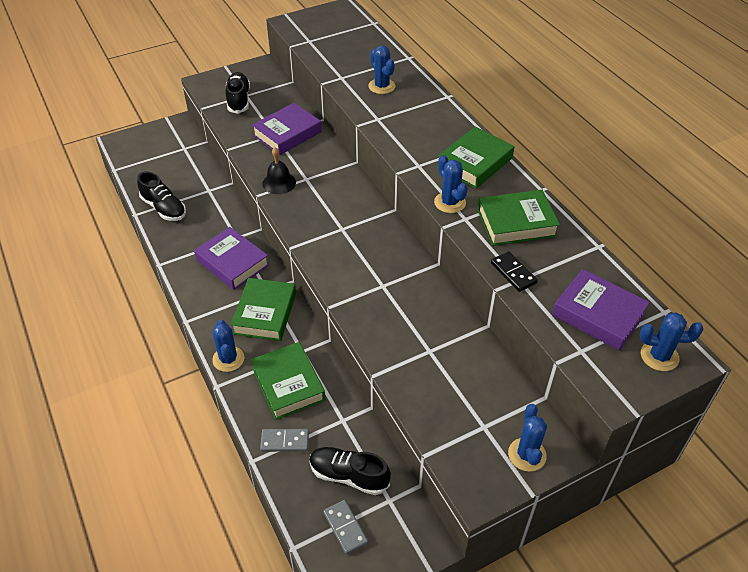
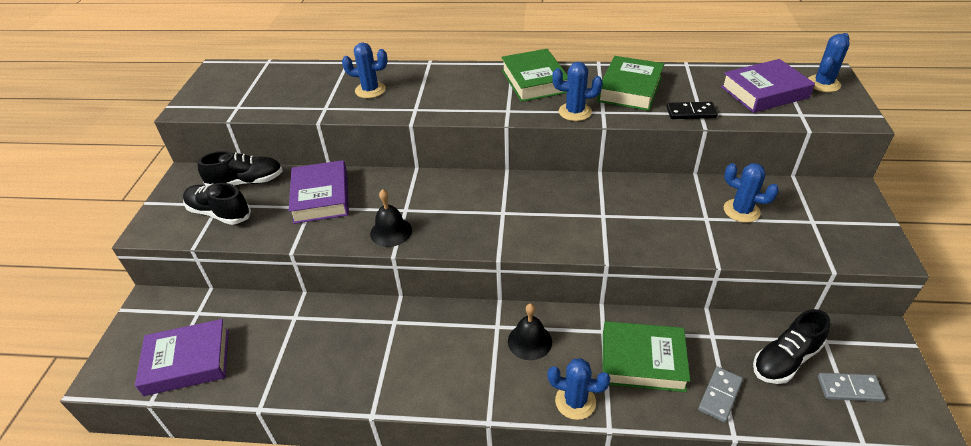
camera: 55 degrees left, 5 degrees down
(164, 208) = (280, 373): black shoe -> black shoe (246, 182)
(232, 262) = (431, 340): purple book -> purple book (187, 362)
(265, 313) = (529, 341): green book -> black bell
(527, 454) = (853, 209): blue cactus -> blue cactus (741, 211)

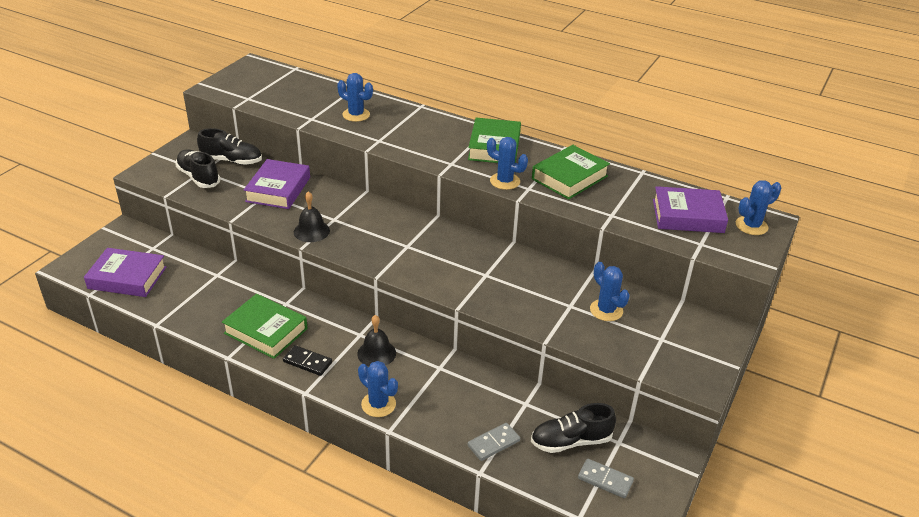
camera: 20 degrees right, 5 degrees down
(642, 361) = (453, 398): green book -> green book (266, 331)
(691, 112) = (603, 212): black domino -> black domino (307, 362)

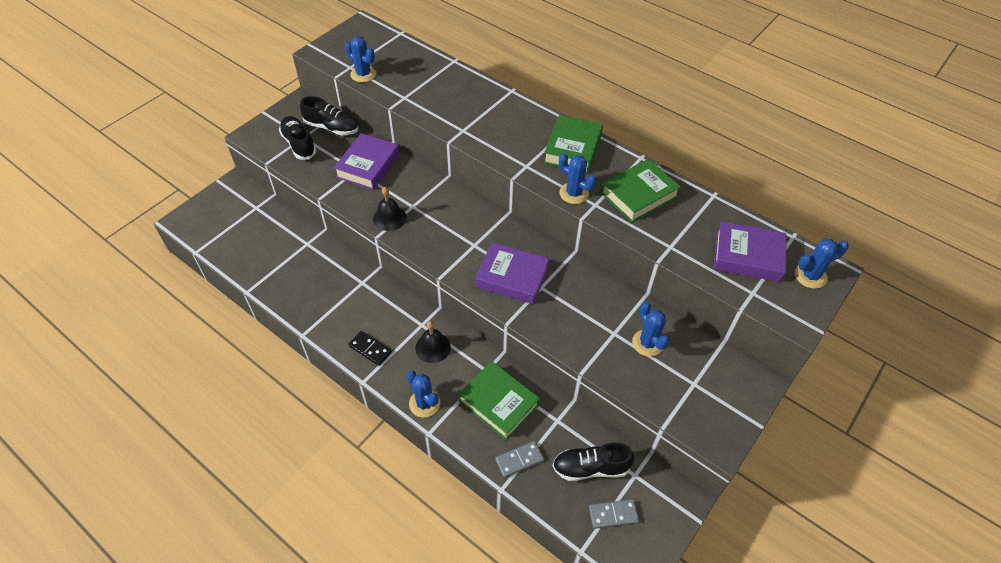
camera: 10 degrees right, 15 degrees up
(127, 278) = (229, 238): purple book -> purple book (512, 277)
(266, 331) = (339, 310): green book -> green book (498, 403)
(356, 115) = (447, 96): blue cactus -> blue cactus (363, 74)
(605, 480) = (613, 514): grey domino -> grey domino turned 45 degrees counterclockwise

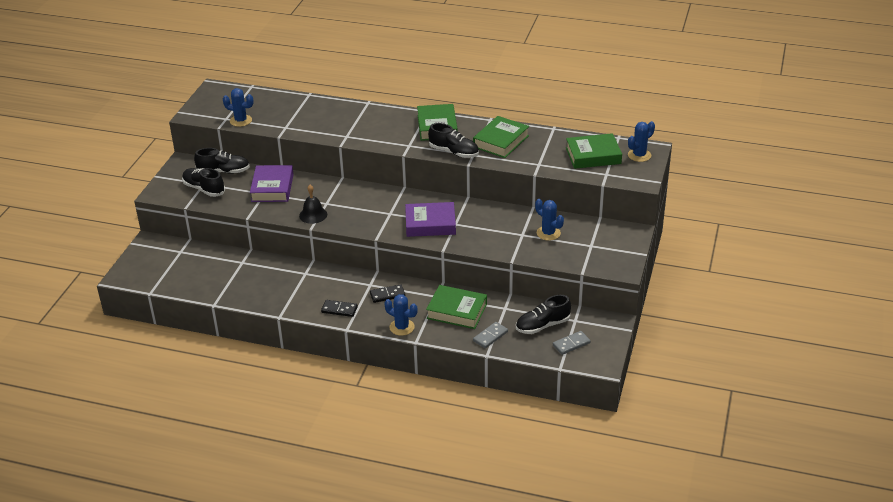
camera: 20 degrees left, 15 degrees down
(433, 347) = (387, 295): black bell -> black domino
(574, 193) = (454, 152): blue cactus -> black shoe
(747, 256) = (593, 156): purple book -> green book

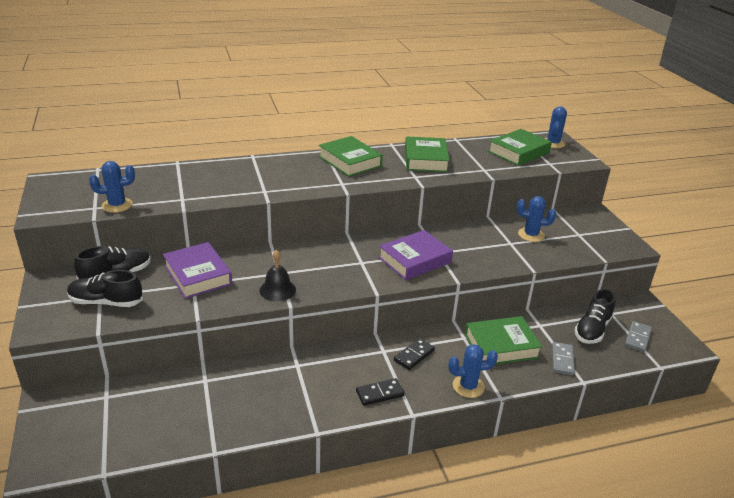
camera: 35 degrees left, 5 degrees down
(454, 152) = (394, 179): black shoe -> none

